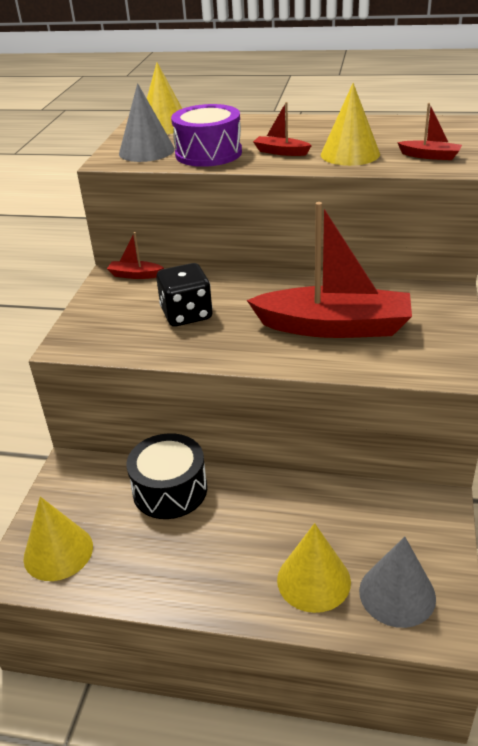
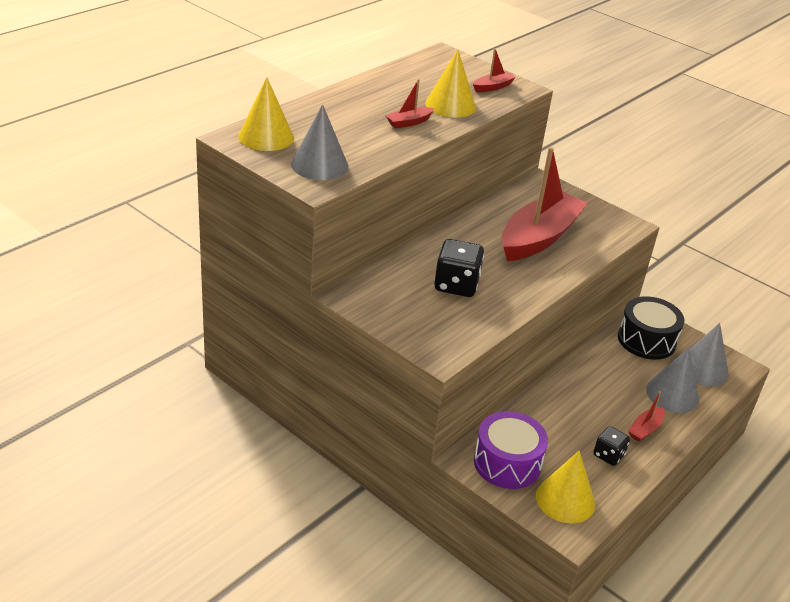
camera: 65 degrees left, 0 degrees up
(135, 275) = (361, 283): red boat -> red boat (645, 429)
(153, 561) = (608, 455): none -> black dice
(170, 490) = (542, 418): black drum -> black drum (646, 340)
(208, 153) = (368, 146): purple drum -> purple drum (507, 463)
(313, 580) = (672, 394): yellow cone -> grey cone

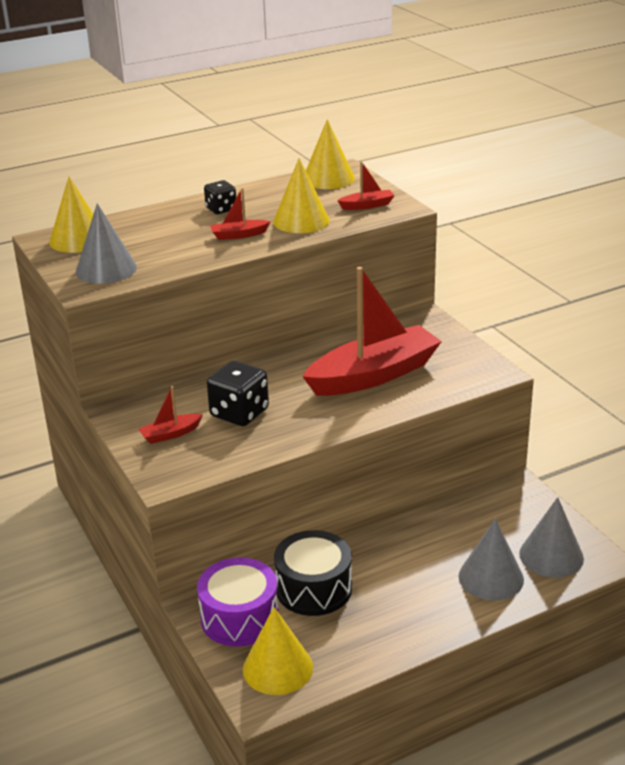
camera: 25 degrees right, 5 degrees down
(438, 62) = (328, 178): none -> yellow cone
(608, 455) = (363, 630): black dice -> black dice (221, 209)
(645, 429) = (428, 610): red boat -> red boat (170, 434)
(646, 340) = (501, 514): black drum -> black drum (314, 588)

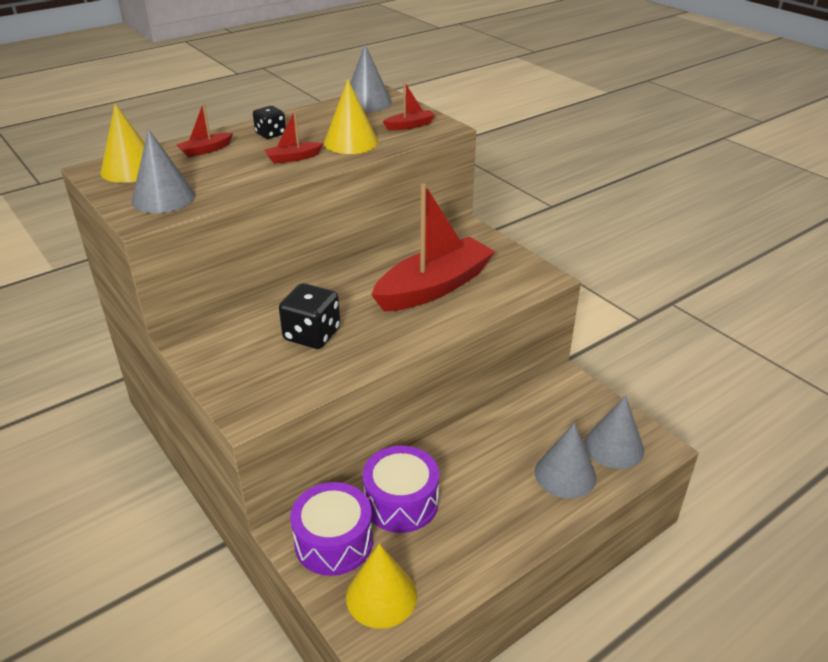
camera: 10 degrees left, 5 degrees up
(170, 434) = (246, 362): red boat -> red boat (205, 150)
(314, 588) = (401, 502): black drum -> purple drum
(328, 178) = (367, 102): yellow cone -> grey cone

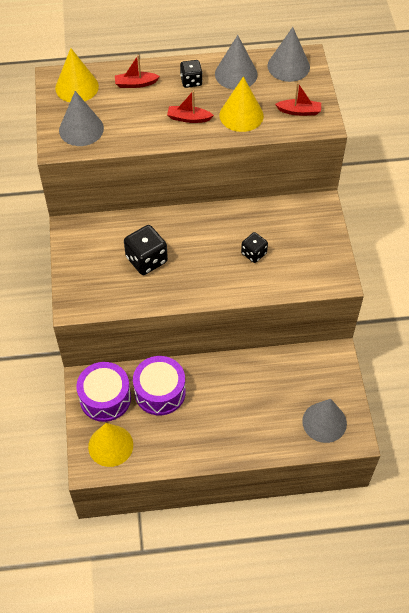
camera: 30 degrees right, 20 degrees up
(434, 287) = (254, 253): red boat -> black dice
(565, 474) = (275, 425): grey cone -> grey cone (236, 74)

